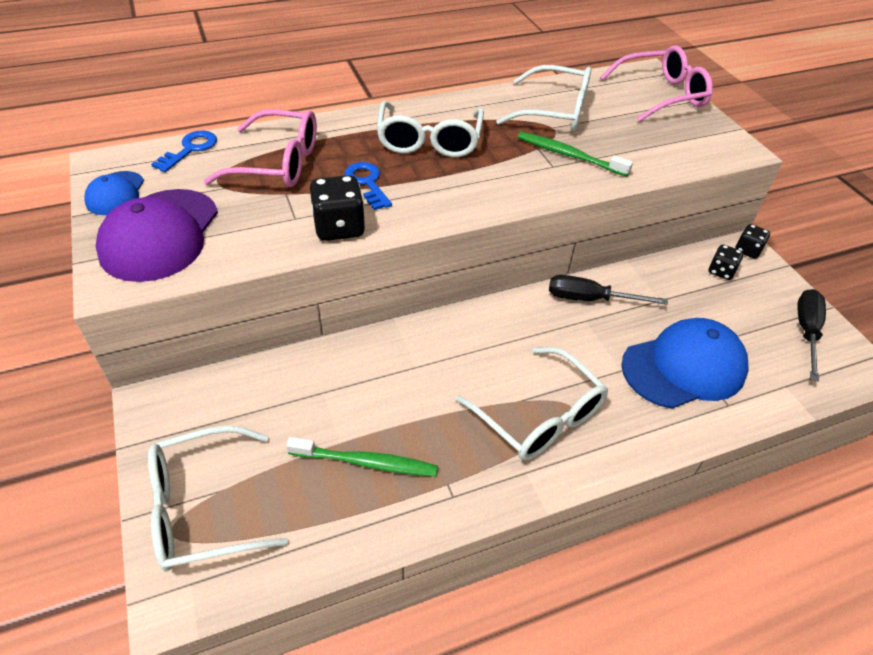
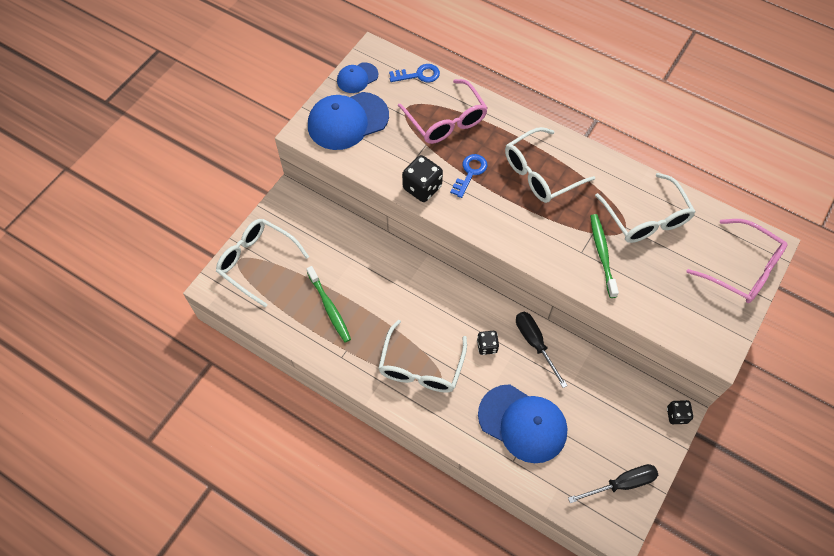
camera: 55 degrees right, 15 degrees up
(160, 235) = (347, 121): purple cap -> blue cap
(721, 271) = (636, 407): black dice -> black dice (487, 346)

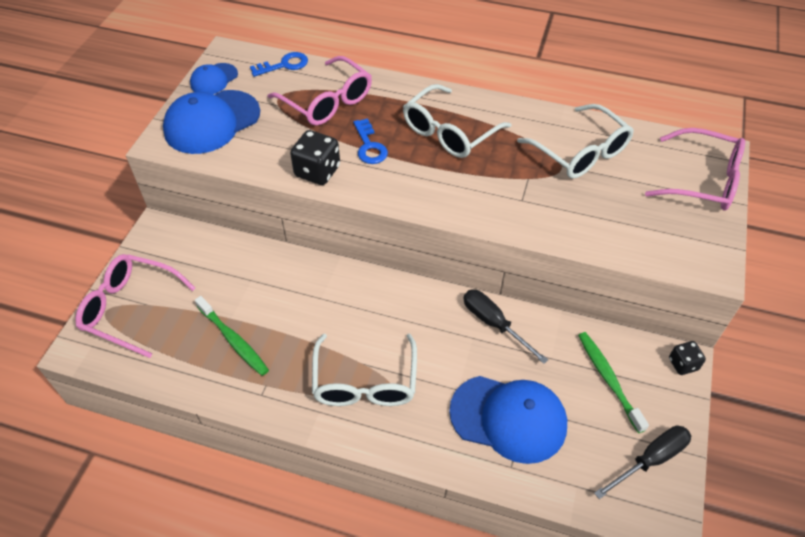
camera: 15 degrees left, 10 degrees down
(257, 262) = (131, 308): white glasses -> pink glasses
(470, 173) = (369, 146): blue key -> blue key turned 150 degrees clockwise
(487, 346) = (438, 340): black dice -> none
(602, 254) = (546, 197): green toothbrush -> green toothbrush (608, 379)

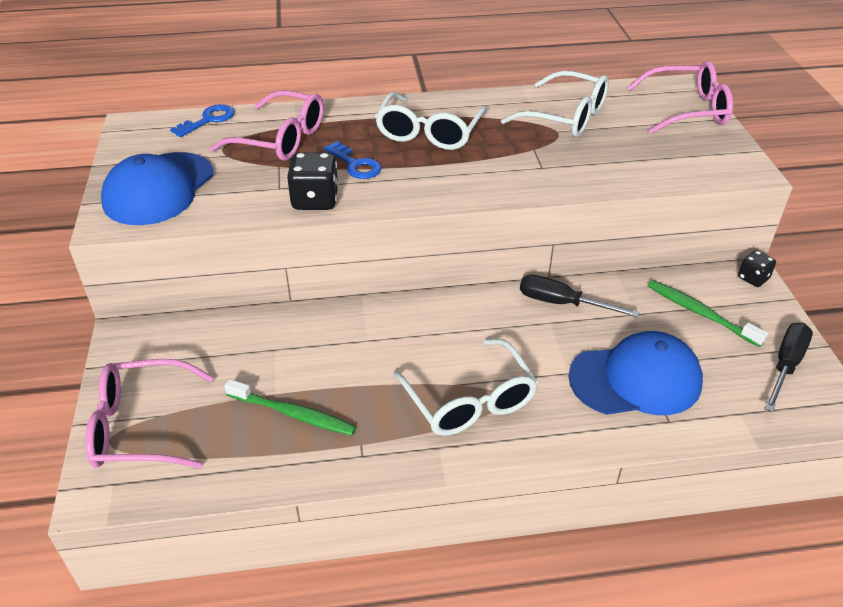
camera: 25 degrees left, 10 degrees down
(214, 79) = (133, 151): blue cap -> none

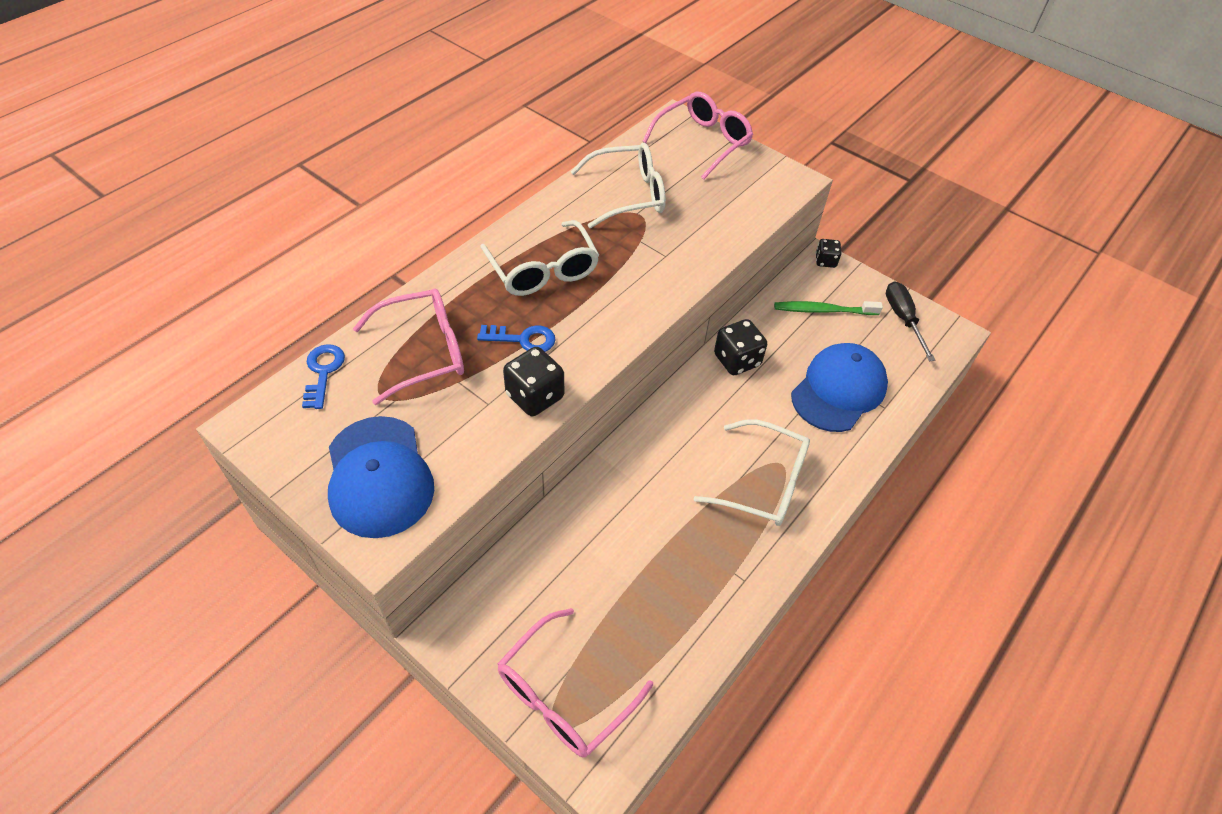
camera: 45 degrees left, 10 degrees up
(293, 414) = (663, 588): green toothbrush -> none
(562, 303) = (737, 360): black screwdriver -> black dice

